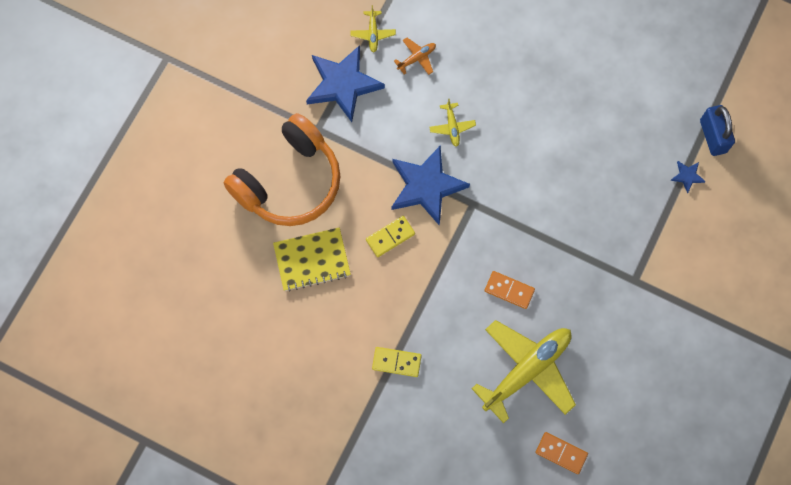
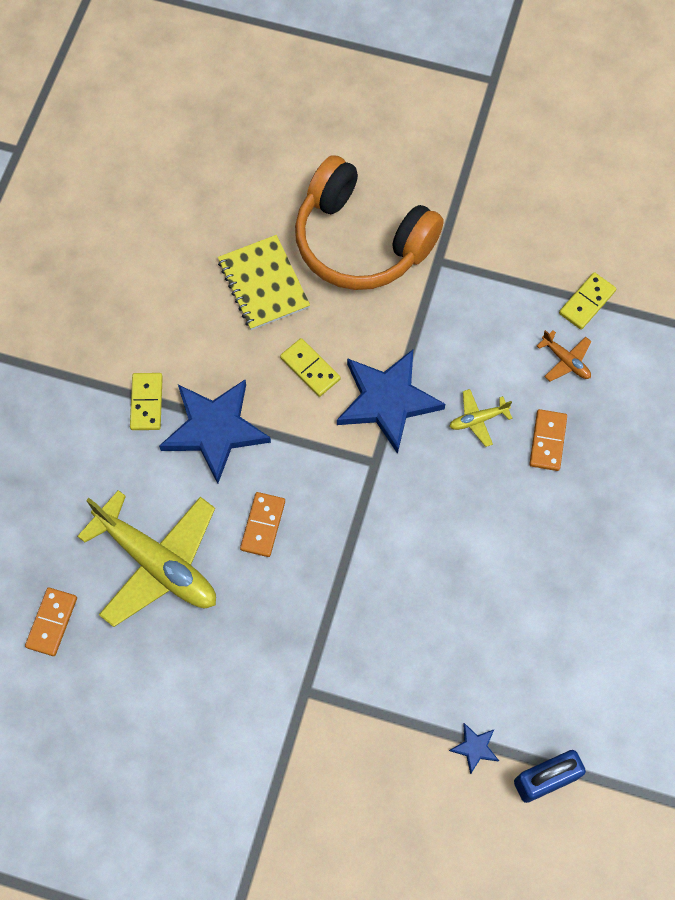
camera: 80 degrees right, 5 degrees down
(343, 84) = (506, 279): blue star -> blue star (215, 430)
(373, 34) = (586, 302): yellow plane -> yellow domino
(476, 83) = (548, 441): none -> orange domino

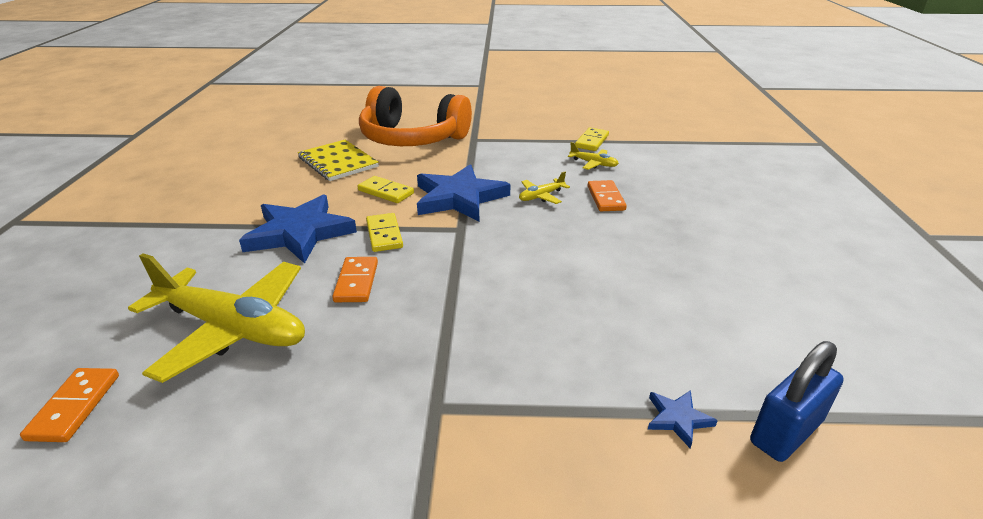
camera: 15 degrees left, 35 degrees down
(147, 402) = (230, 227): yellow domino -> yellow domino (384, 235)
(566, 361) = (593, 164): orange plane -> yellow plane

